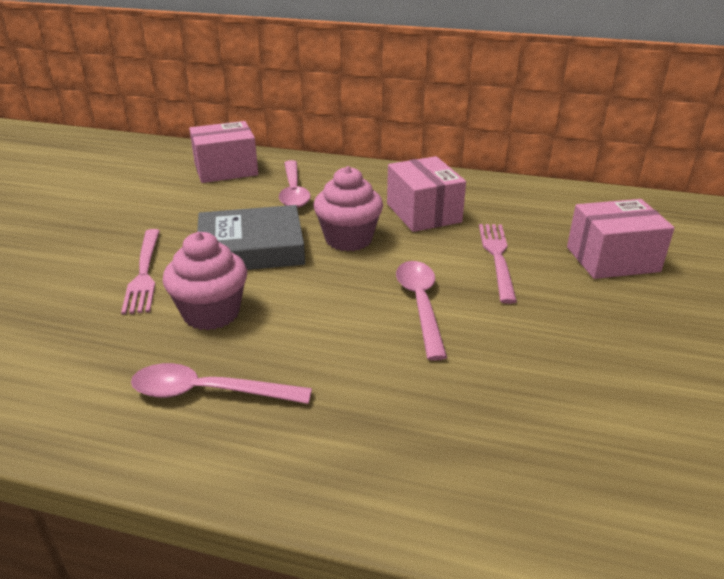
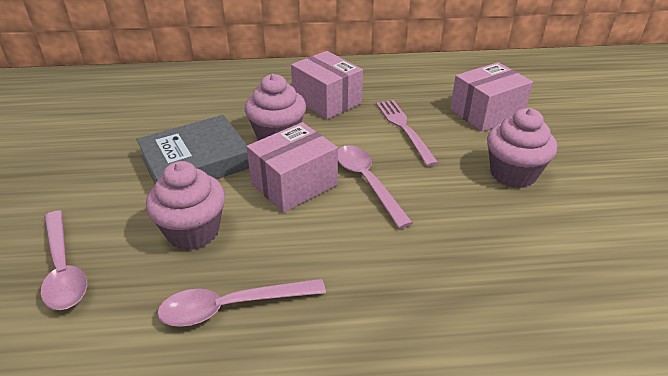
camera: 20 degrees left, 5 degrees up
(144, 273) = (106, 207): pink fork -> none
(226, 169) = (130, 91): pink box -> pink box (294, 184)
(293, 191) = (205, 101): pink spoon -> pink spoon (63, 269)
(606, 333) = (513, 174): none -> pink cupcake

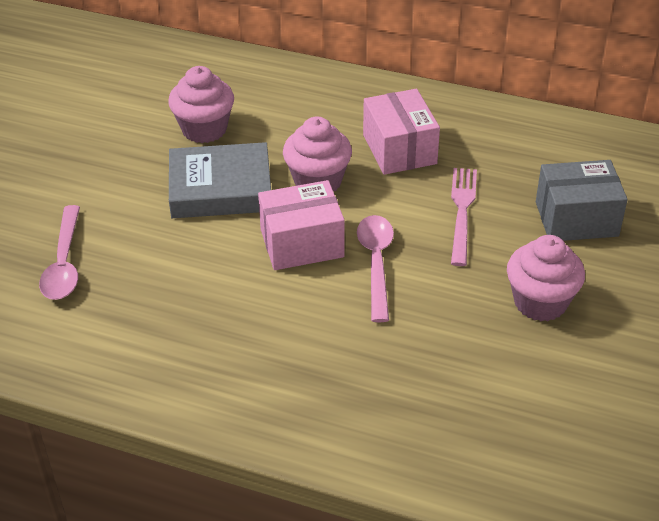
camera: 25 degrees right, 5 degrees up
(193, 232) = (183, 263): pink cupcake -> pink cupcake (204, 129)
(232, 306) = (183, 342): pink spoon -> none
(486, 113) = (576, 219): pink box -> grey box

